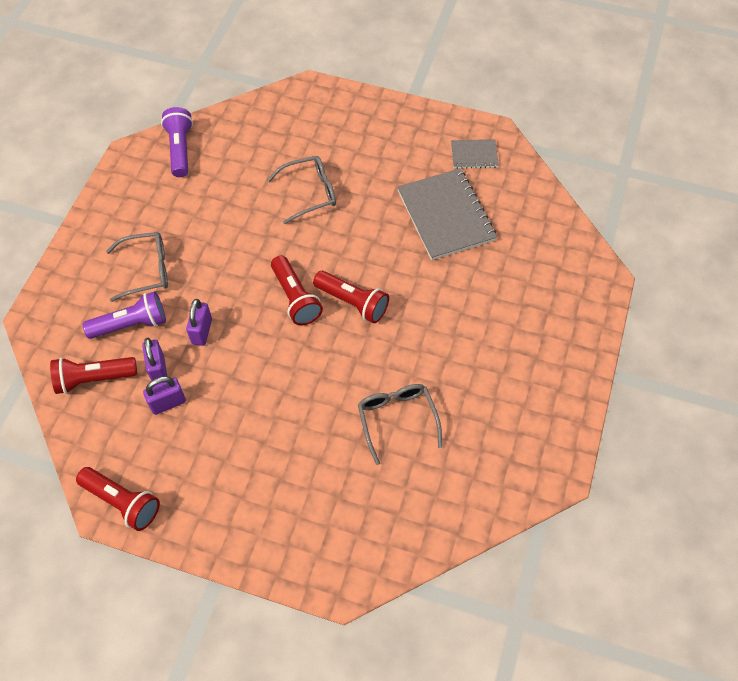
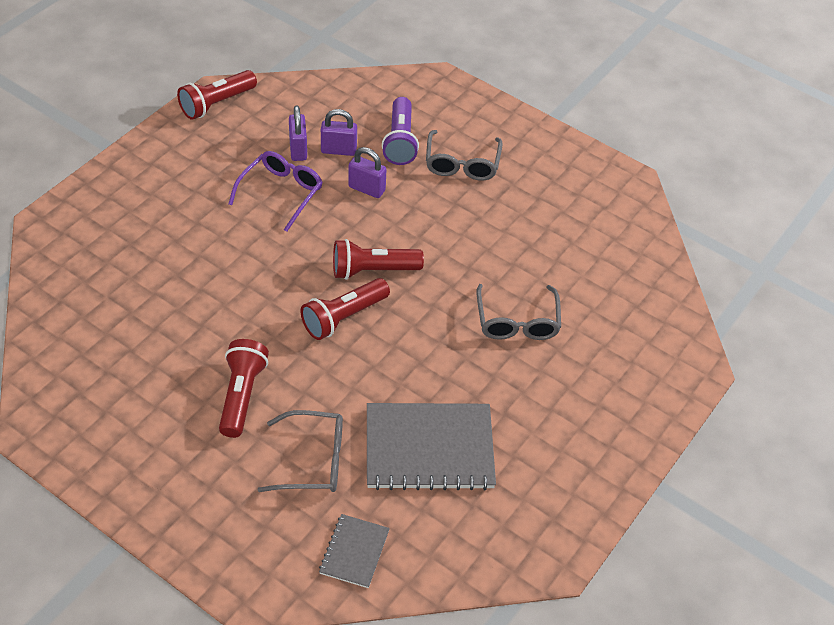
camera: 105 degrees right, 10 degrees down
(94, 379) = (351, 107): red flashlight -> red flashlight (241, 395)
(180, 149) = (624, 222): purple flashlight -> none
(230, 396) = (281, 193): none -> purple glasses
(397, 420) = (182, 312): grey glasses -> grey glasses (313, 460)
(474, 155) = (520, 518): grey notebook -> grey notebook (354, 552)

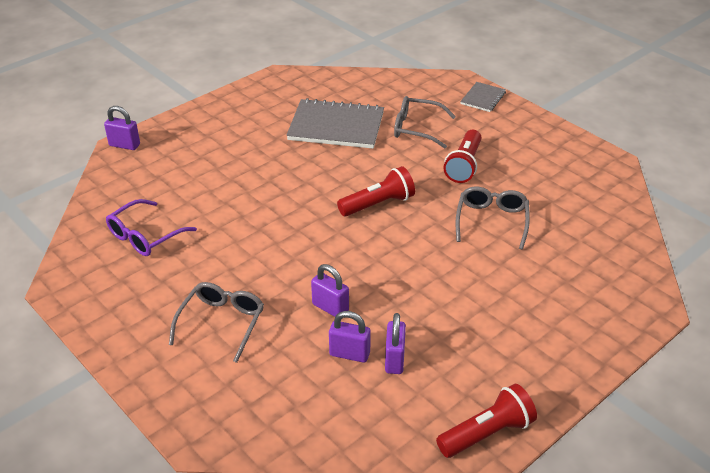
camera: 165 degrees left, 10 degrees down
(281, 193) = (419, 313): purple glasses -> purple glasses (145, 236)
(354, 552) = (397, 89): grey notebook -> grey notebook (483, 98)
(373, 270) = (344, 235): red flashlight -> none
(400, 141) = (278, 357): purple flashlight -> none
(517, 322) = (238, 187): grey glasses -> grey glasses (491, 221)
(693, 371) = (124, 145): none -> purple padlock

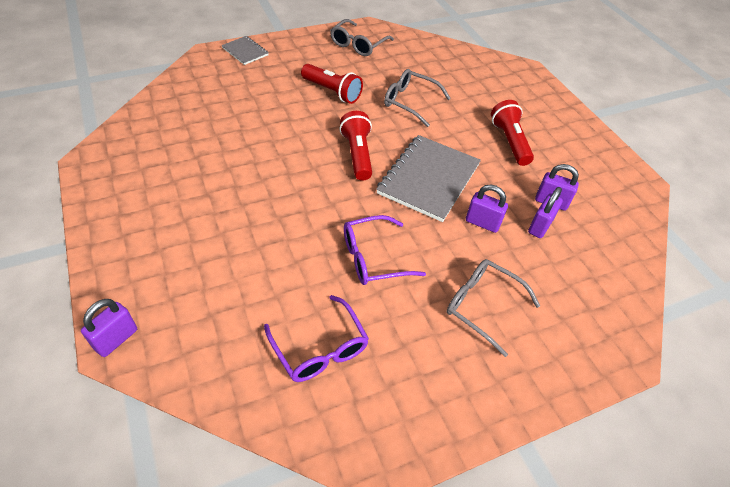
camera: 75 degrees left, 10 degrees up
(249, 244) = (373, 258): none -> purple glasses
(330, 308) = (482, 223): purple padlock -> purple padlock turned 60 degrees clockwise
(336, 126) = (220, 146): grey notebook -> grey notebook (429, 179)
(416, 128) = (262, 99): grey glasses -> grey glasses (358, 44)
(487, 433) = (627, 178): red flashlight -> red flashlight (509, 142)

